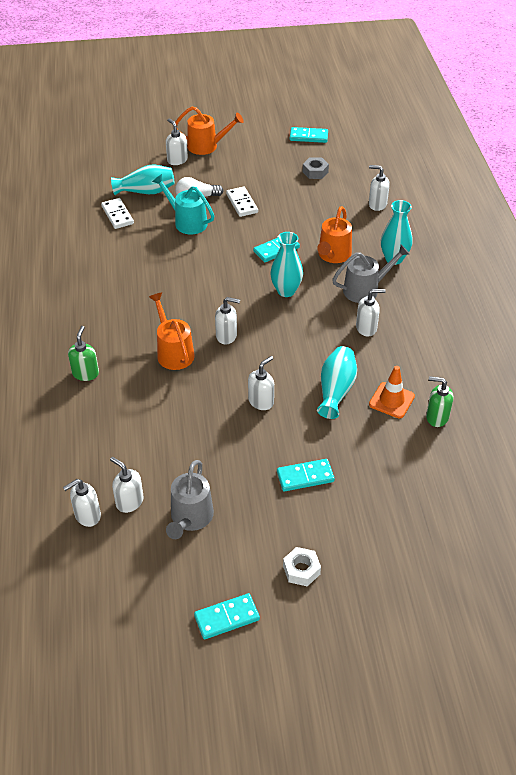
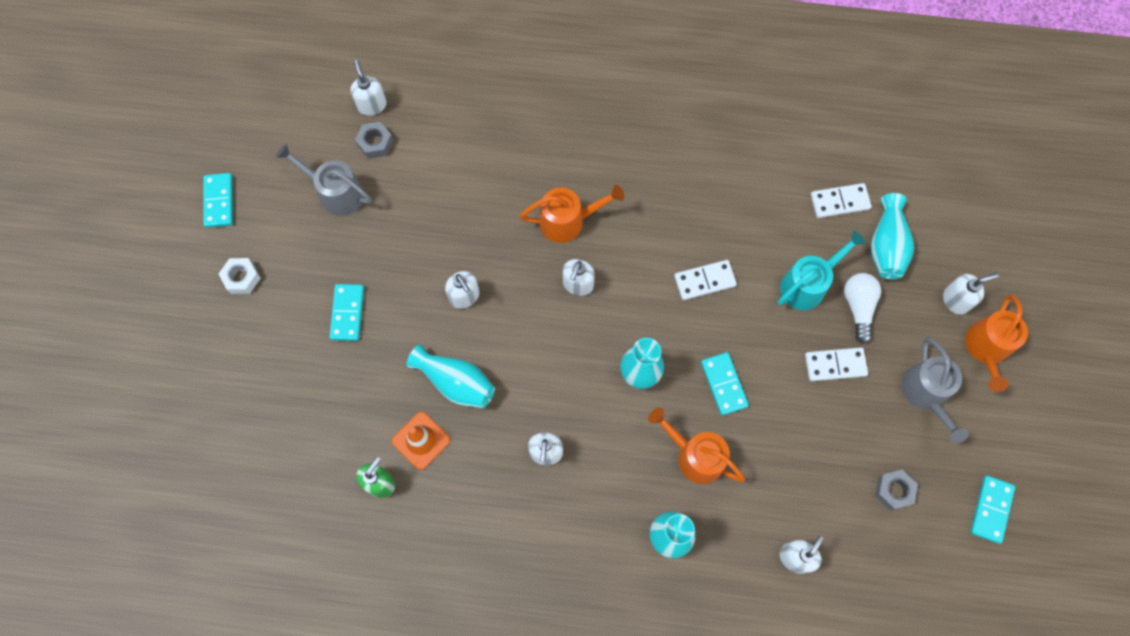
camera: 105 degrees right, 25 degrees up
(85, 373) = (561, 127): green soap dispenser -> none
(129, 501) = (375, 143): white soap dispenser -> grey nut
(201, 270) = (704, 281): none -> white domino
(366, 289) = (617, 476): grey watering can -> grey watering can (926, 394)

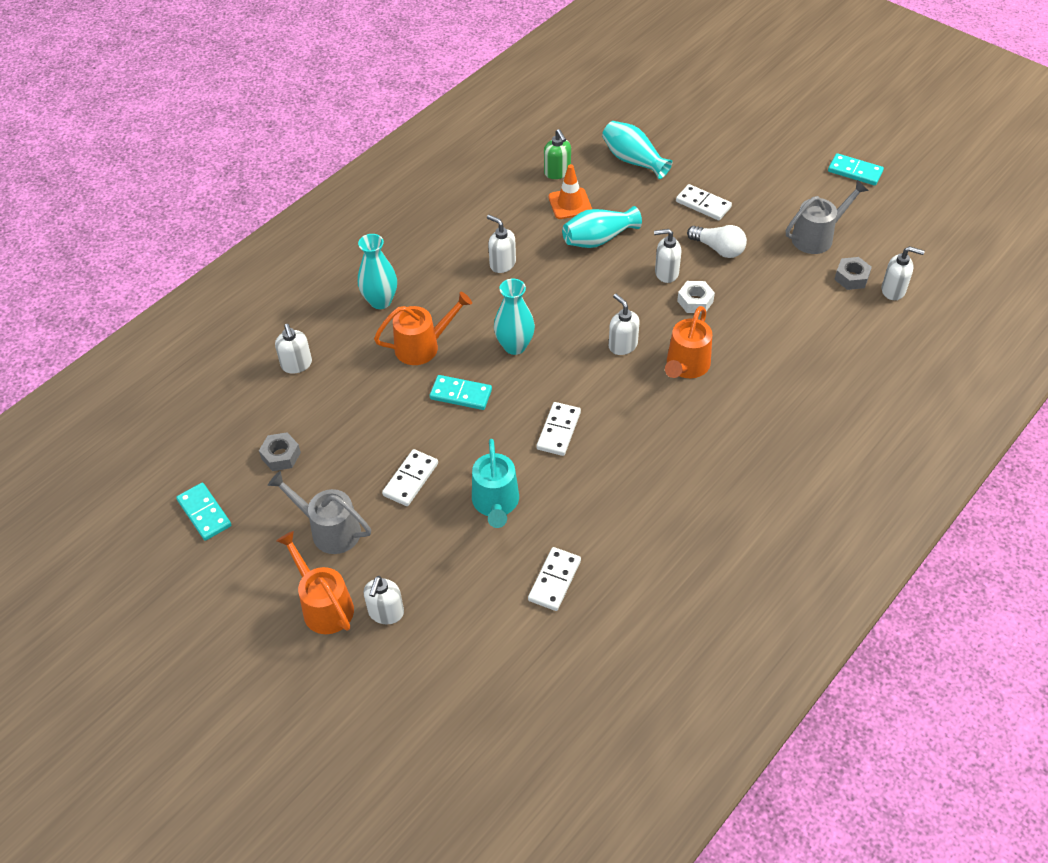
camera: 125 degrees right, 20 degrees down
(242, 278) = (776, 161): white nut -> white nut (695, 301)
(347, 313) = (703, 204): turquoise domino -> white domino
(858, 307) = (444, 529): white light bulb -> white light bulb (718, 249)
(886, 246) = (482, 590): turquoise vase -> turquoise vase (633, 160)

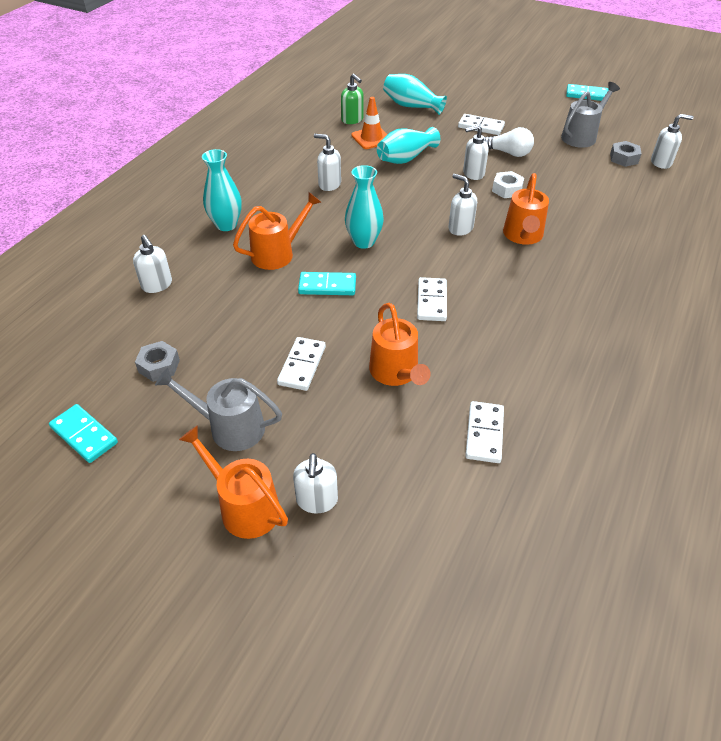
camera: 15 degrees left, 5 degrees down
(496, 504) = (396, 373): turquoise watering can -> orange watering can

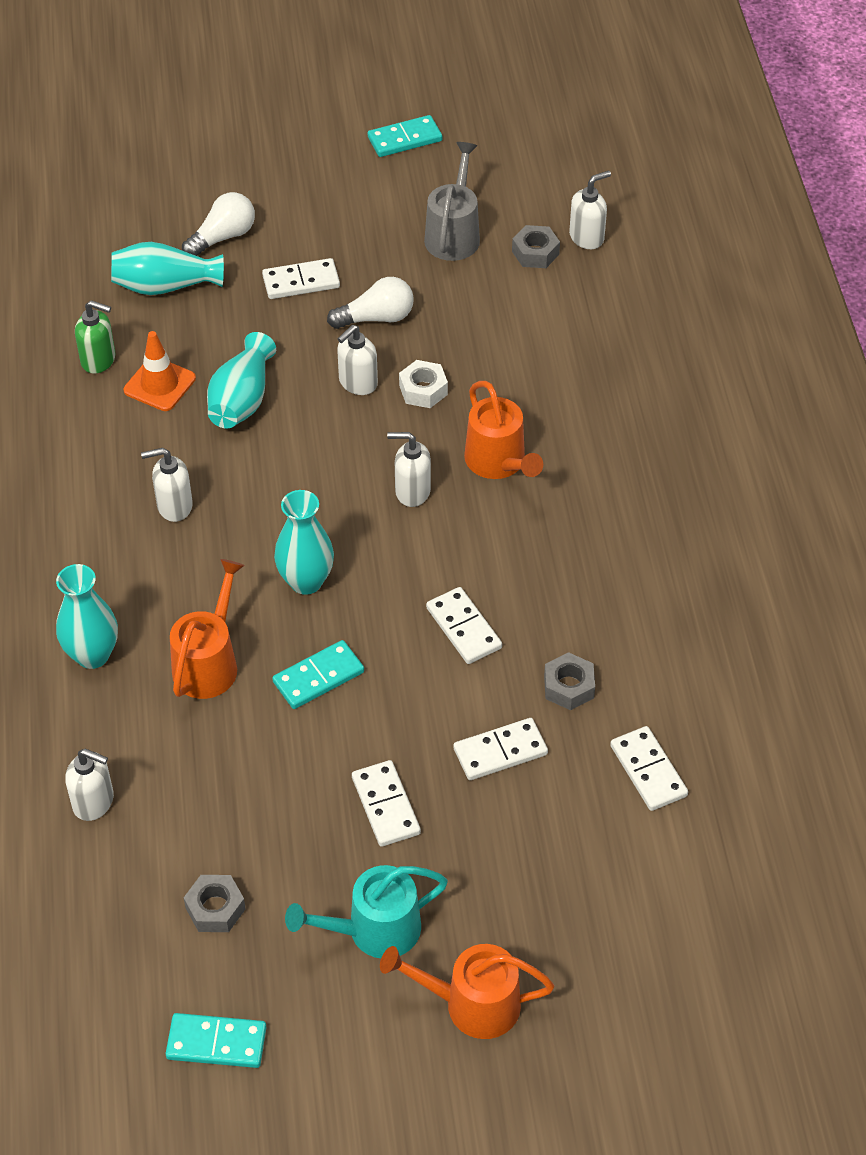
camera: 35 degrees left, 5 degrees up
(229, 427) = (373, 930): grey watering can -> turquoise watering can
(317, 500) = (540, 951): white soap dispenser -> none
(396, 373) = (500, 752): orange watering can -> white domino
(457, 99) = (223, 237): none -> white light bulb
(470, 361) = (568, 687): none -> grey nut

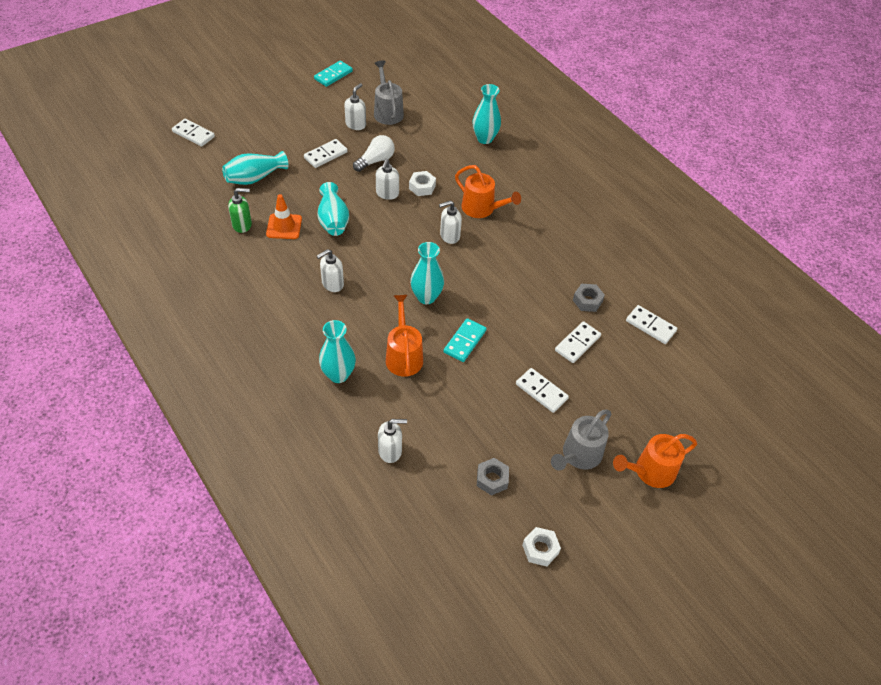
camera: 30 degrees left, 0 degrees up
(216, 1043) = (540, 549): turquoise domino -> white nut
(223, 237) = (270, 145): white light bulb -> none
(373, 930) = (578, 456): turquoise watering can -> grey watering can
(464, 628) = (519, 291): white domino -> white domino (193, 134)
(535, 253) = (432, 109): grey nut -> none
(587, 237) = (452, 95): white soap dispenser -> white soap dispenser (356, 124)
(590, 337) = (484, 138): none -> turquoise vase

